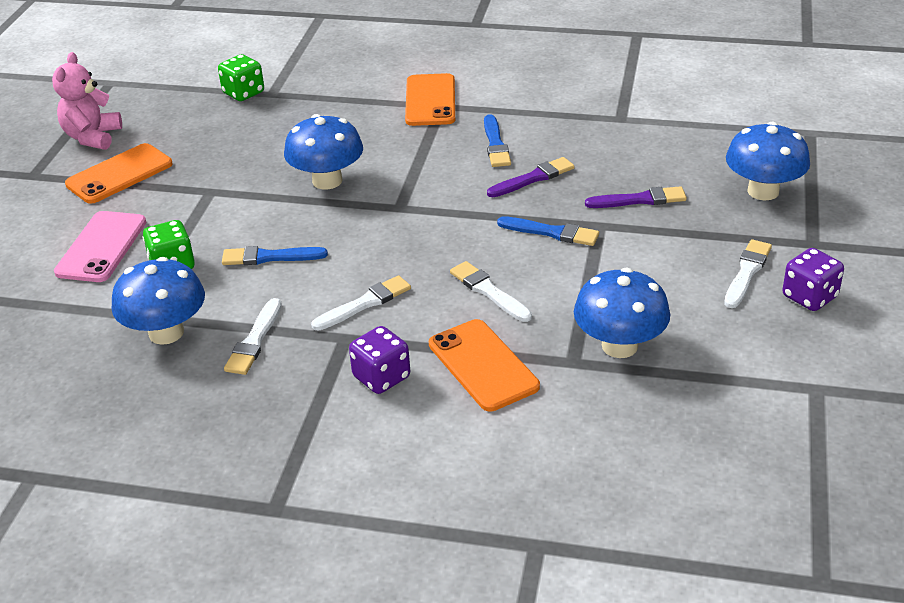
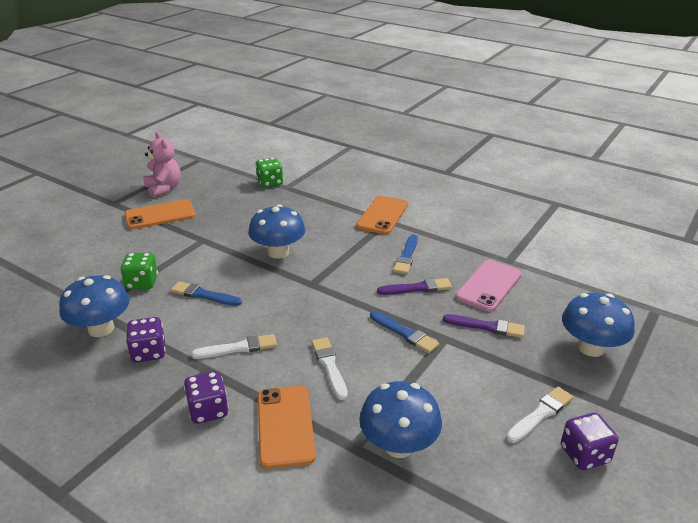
camera: 20 degrees right, 5 degrees down
(92, 137) = (164, 189): pink teddy bear -> pink teddy bear turned 120 degrees clockwise
(101, 247) = (112, 258): pink phone -> pink phone (489, 286)
(254, 340) = (149, 352): white brush -> purple dice

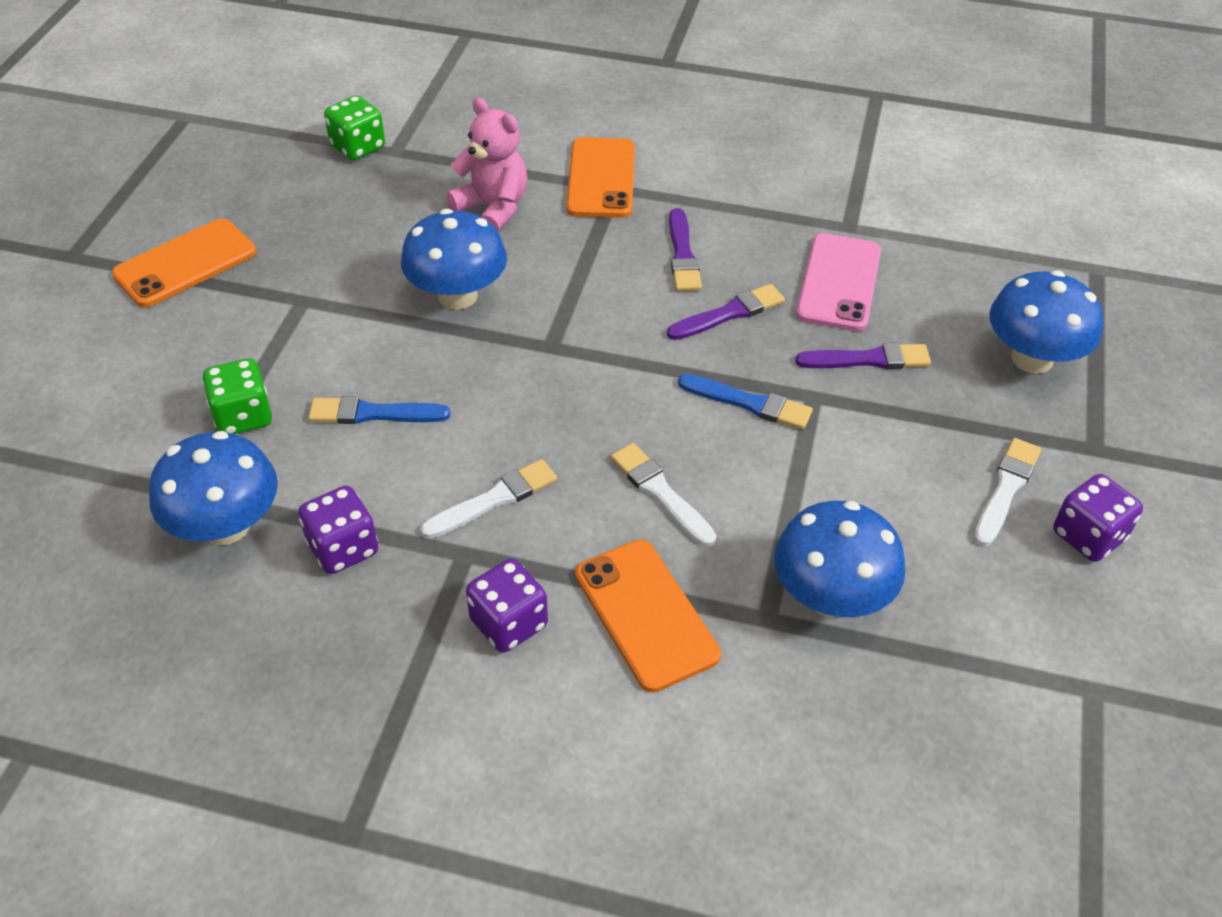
camera: 20 degrees left, 15 degrees up
(164, 189) = (155, 201): pink teddy bear -> pink teddy bear (493, 208)
(406, 256) = (683, 255): blue brush -> purple brush

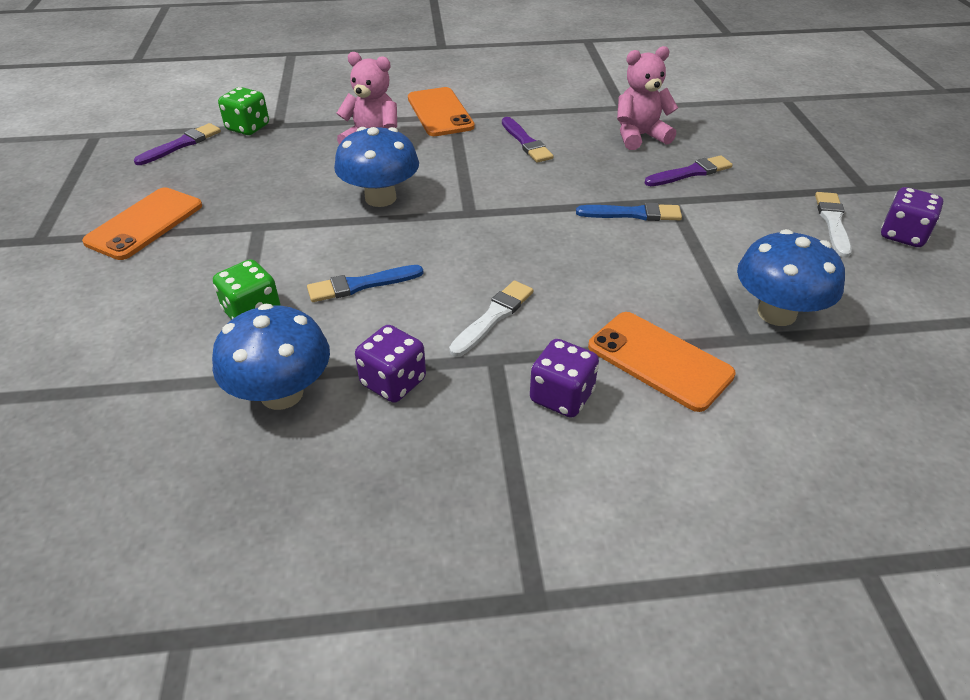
camera: 20 degrees left, 5 degrees down
(661, 493) = (613, 281): white brush -> none
(729, 313) = (581, 167): purple brush -> purple brush (181, 144)
(839, 282) = (639, 136): pink phone -> pink teddy bear
(1032, 358) = (788, 150): blue mushroom -> none

